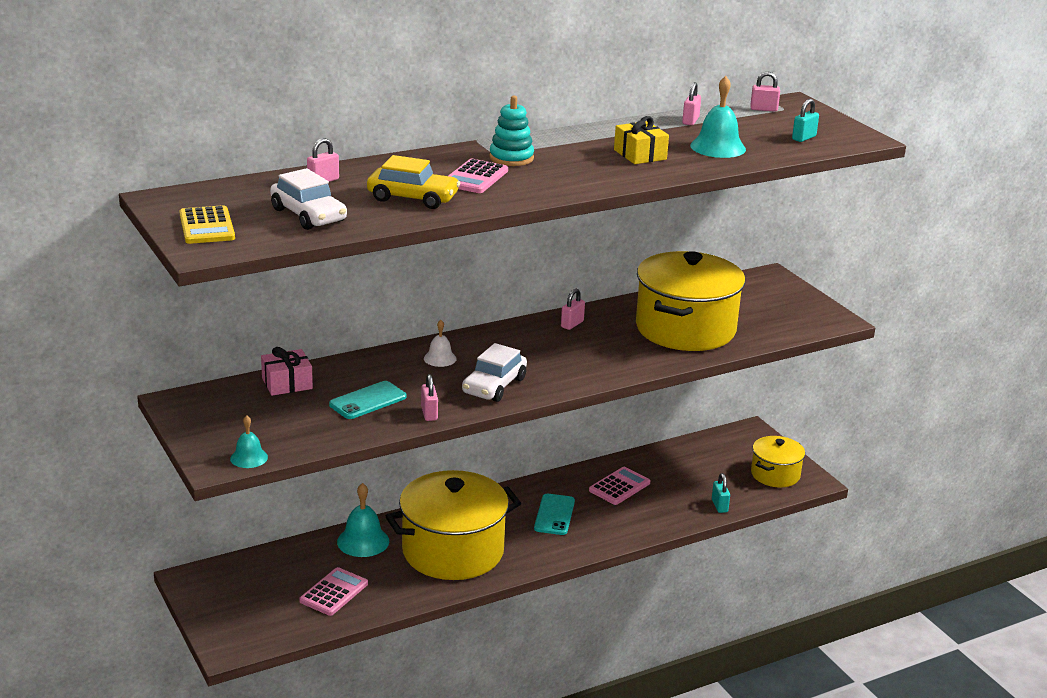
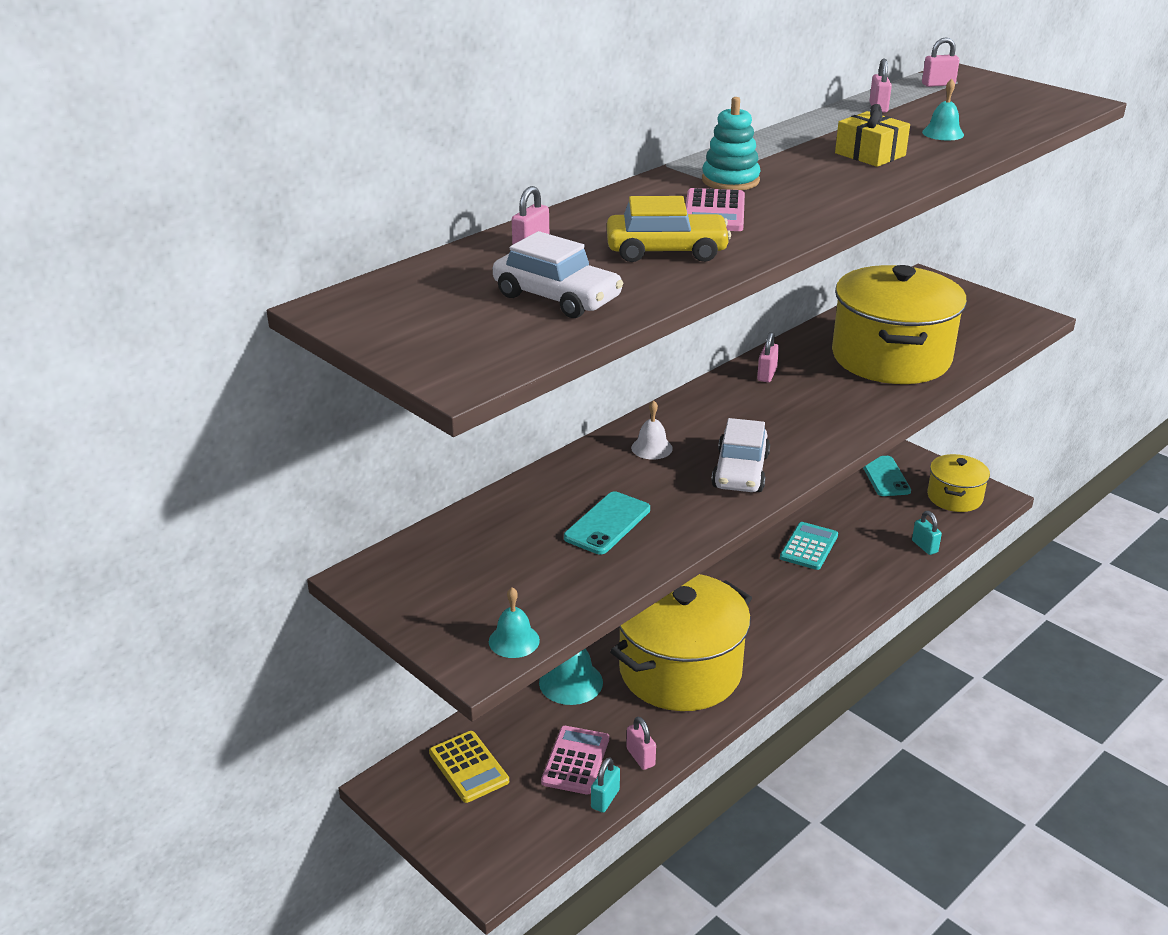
camera: 15 degrees left, 5 degrees up
(206, 226) = (434, 337): yellow calculator -> yellow calculator (468, 767)
(287, 383) = (491, 520): pink gift -> none
(429, 413) = (693, 525): pink padlock -> pink padlock (640, 757)
(554, 515) = (762, 597): turquoise phone -> turquoise phone (885, 476)
(619, 487) = (809, 547): pink calculator -> turquoise calculator
(718, 147) = (943, 133): turquoise bell -> turquoise bell, size x0.60
(804, 138) = (1018, 110): turquoise padlock -> turquoise padlock (605, 799)

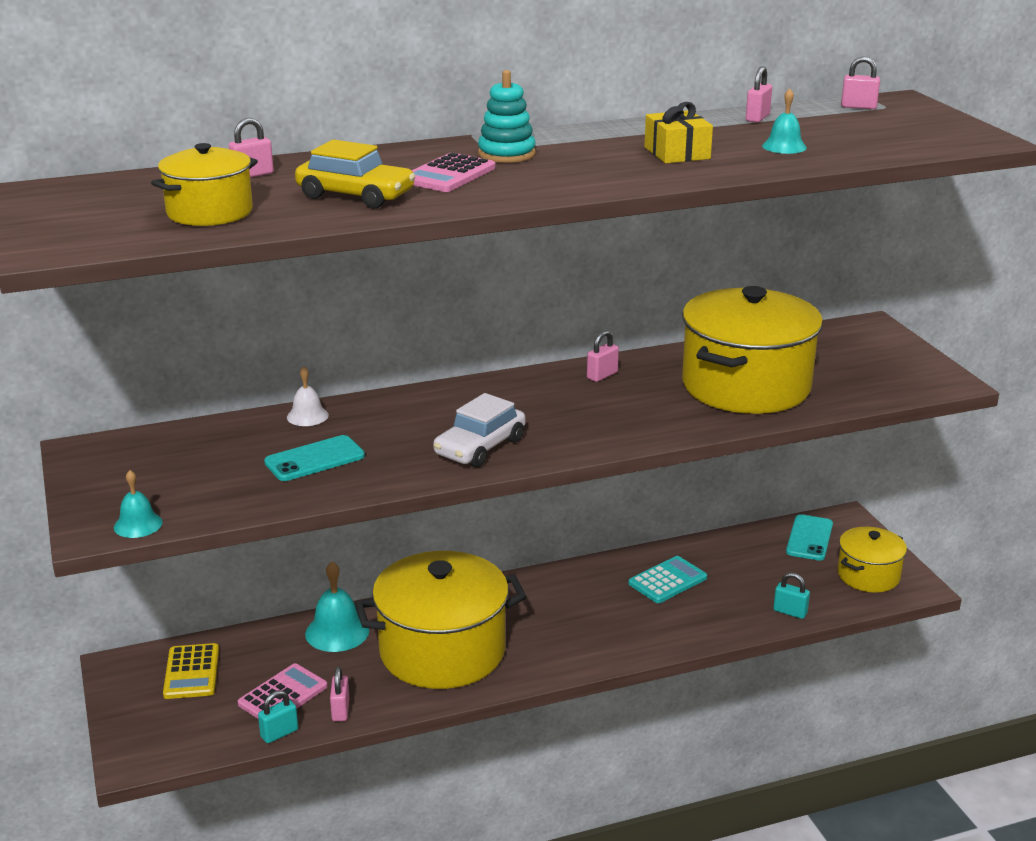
camera: 25 degrees right, 5 degrees down
(557, 297) = (210, 212): white car -> yellow pot
(651, 448) = (423, 411): white bell -> white bell (307, 416)
(924, 546) = (790, 612): turquoise padlock -> turquoise padlock turned 60 degrees counterclockwise

